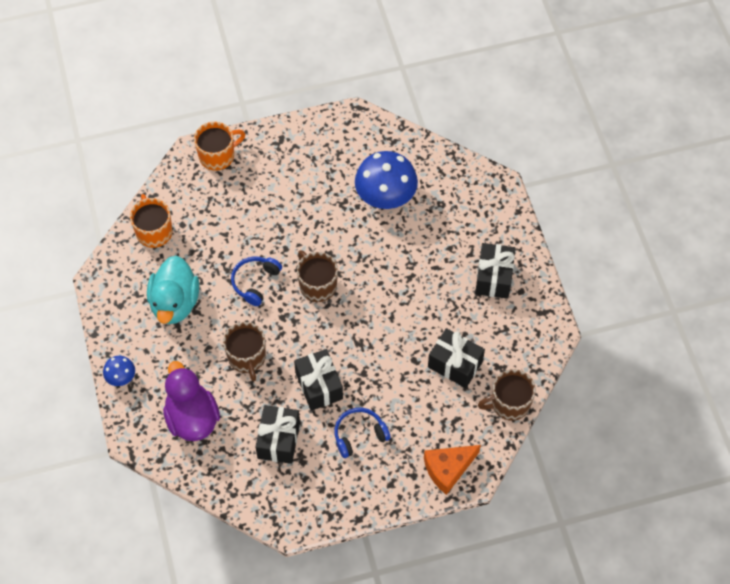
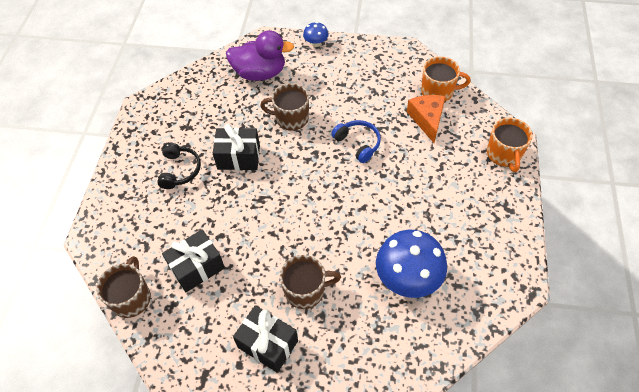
camera: 115 degrees right, 5 degrees down
(175, 303) = (363, 87): turquoise duck -> none
(278, 440) = (210, 117): black gift -> none
(317, 285) = (334, 187): brown mug -> brown mug (305, 290)
(359, 435) = (179, 170): blue headphones -> black headphones
(448, 469) = (108, 222): orange cheese -> orange cheese (427, 119)

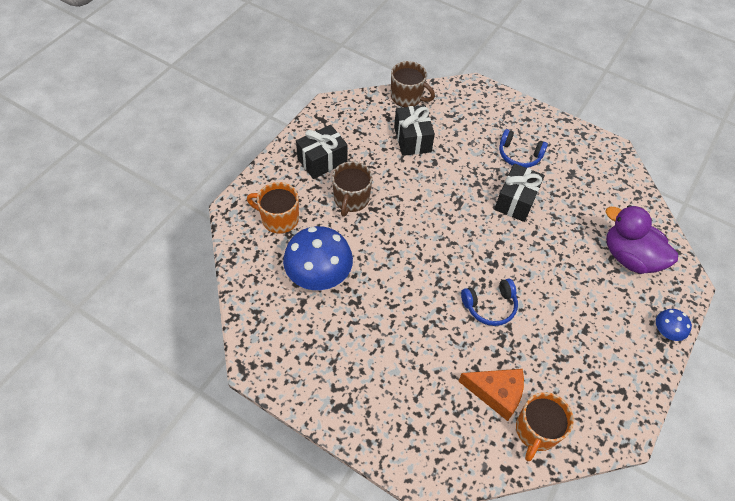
camera: 110 degrees right, 0 degrees up
(179, 170) = (519, 155): black headphones -> blue headphones
(260, 73) = (629, 257): purple duck -> purple duck turned 105 degrees clockwise
(291, 118) = (550, 260): brown mug -> none
(504, 154) = (409, 449): orange mug -> orange mug (279, 219)

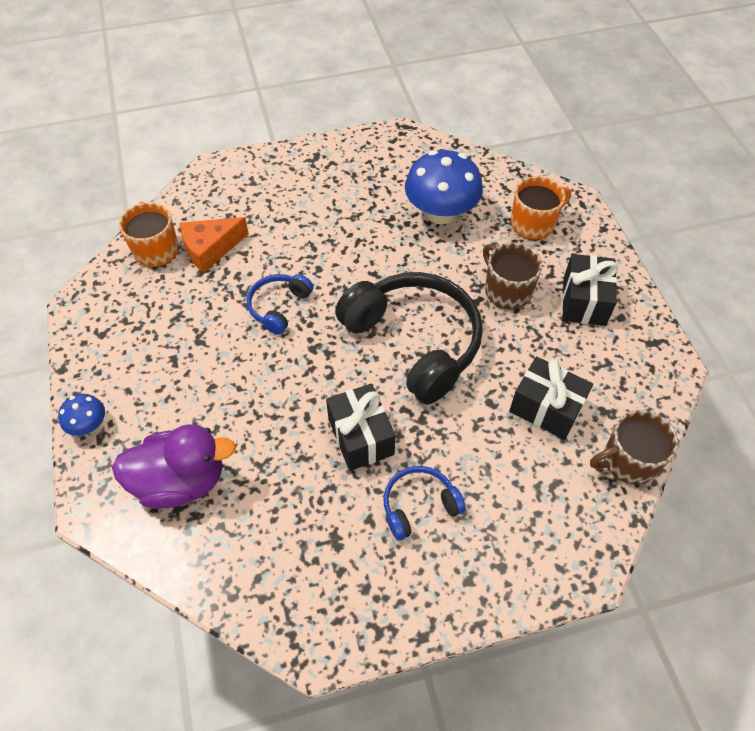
camera: 135 degrees right, 0 degrees up
(435, 218) = (414, 342): none -> black headphones

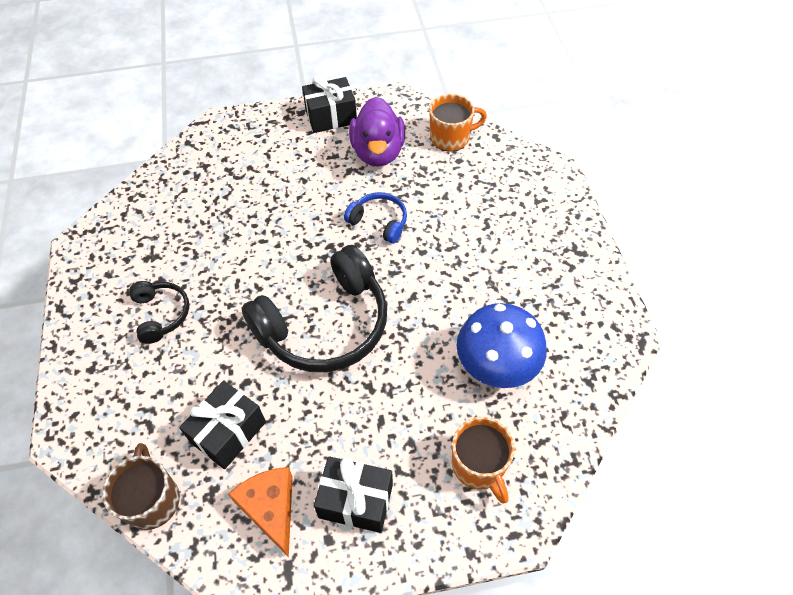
camera: 95 degrees right, 0 degrees up
(89, 425) = (284, 114): blue mushroom -> none
(181, 481) = (225, 166): purple duck -> purple duck (378, 152)
(210, 249) = (450, 173): orange cheese -> orange cheese (270, 508)
(361, 436) = (234, 277): black gift -> black gift (331, 117)
(419, 506) = (161, 314): blue headphones -> black headphones
(507, 291) = (379, 418): brown mug -> none

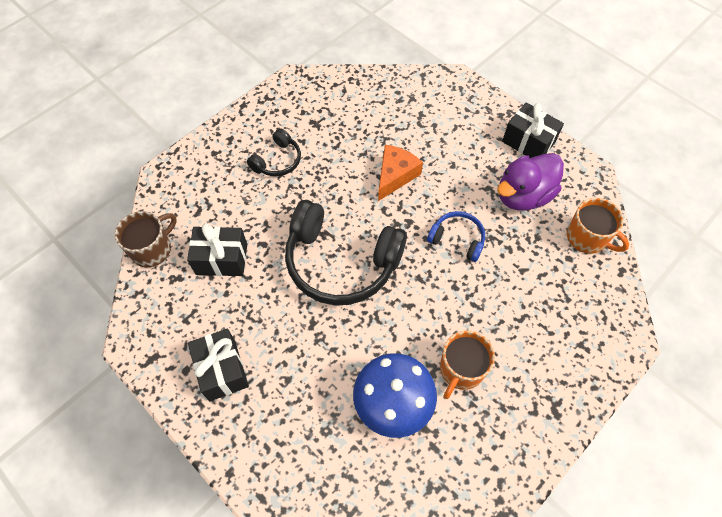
camera: 55 degrees right, 5 degrees up
(270, 508) = (186, 320): orange cheese -> orange cheese (395, 175)
(379, 222) = (457, 239): blue headphones -> blue headphones turned 60 degrees counterclockwise
(479, 465) = (300, 440): orange mug -> orange mug (461, 369)

